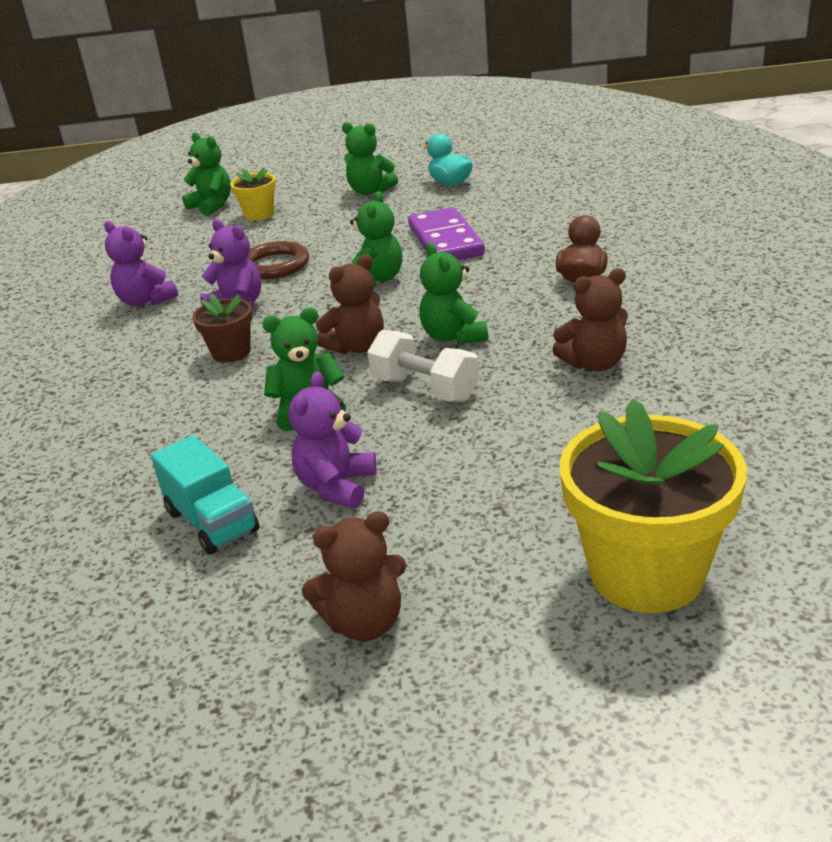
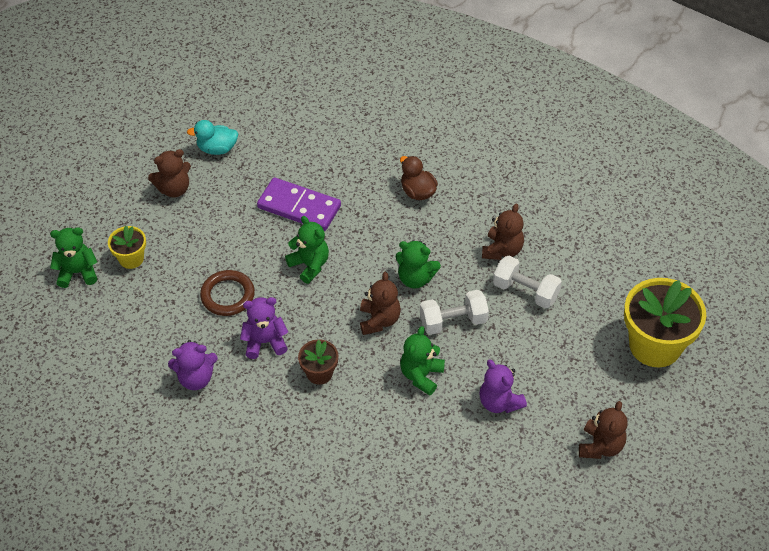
camera: 55 degrees left, 20 degrees up
(212, 521) = (479, 461): turquoise truck -> none
(370, 191) = (174, 189): green teddy bear -> brown teddy bear
(557, 411) = (525, 291): none -> white dumbbell

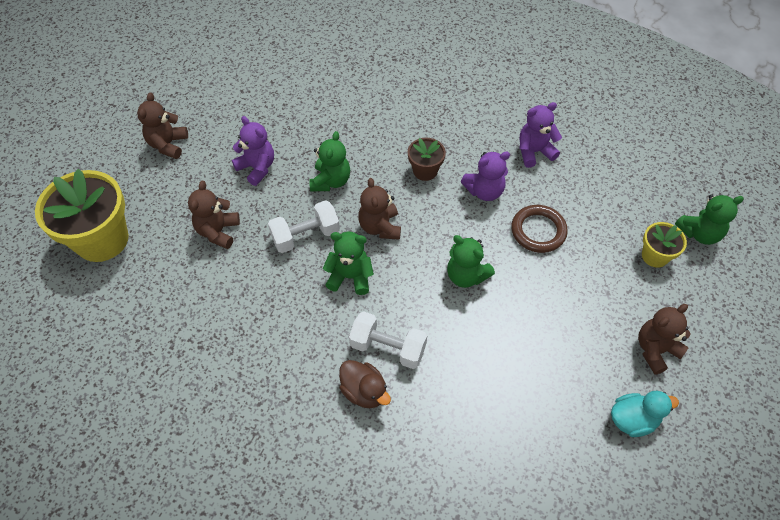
camera: 170 degrees right, 5 degrees up
(299, 207) = (500, 347): purple domino -> none
(502, 250) = (257, 325): brown teddy bear -> brown teddy bear (218, 231)
(525, 291) = (231, 279): white dumbbell -> white dumbbell (388, 348)

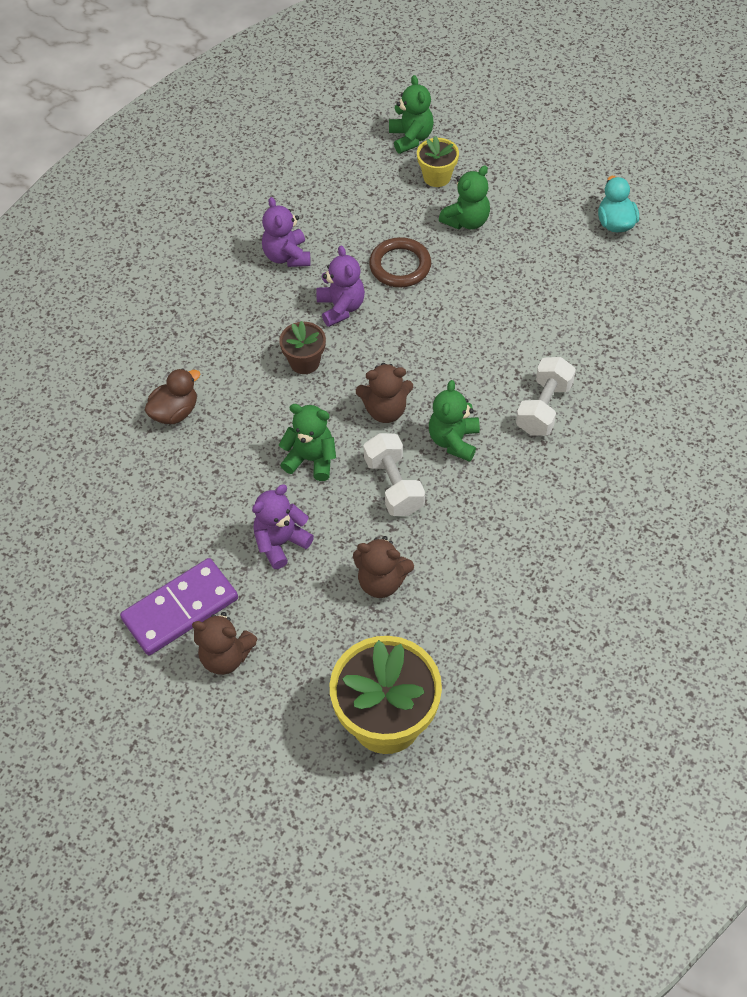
camera: 85 degrees left, 0 degrees up
(208, 117) = (180, 609): none -> purple domino
(364, 391) = (594, 430): brown duck -> brown duck (175, 412)
(466, 275) = (455, 334): green teddy bear -> green teddy bear (466, 221)
(655, 350) = (544, 195): brown teddy bear -> none

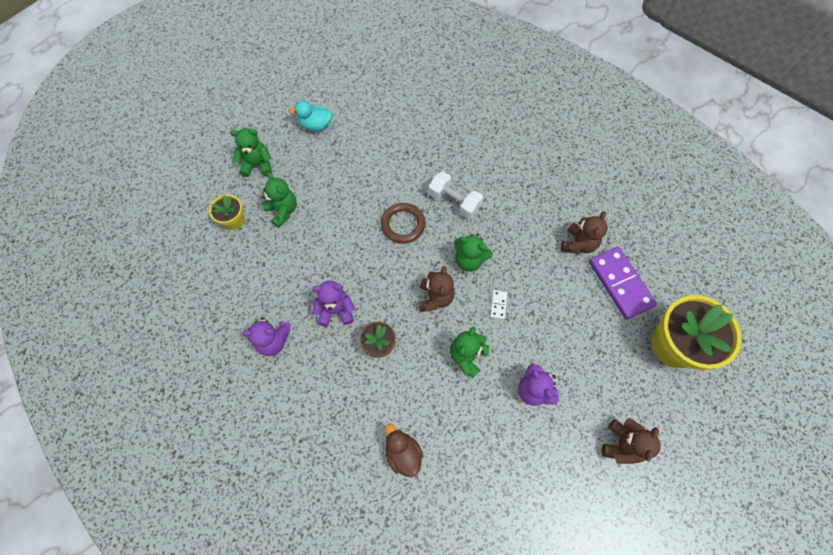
camera: 80 degrees left, 10 degrees up
(180, 609) = (580, 473): purple domino -> purple domino (620, 284)
(381, 581) = (572, 328): brown teddy bear -> brown teddy bear (578, 244)
(394, 485) = (498, 305): white dumbbell -> white domino
(400, 266) = (309, 262): brown ring -> brown ring (403, 224)
(411, 138) = (188, 229): green teddy bear -> green teddy bear (257, 165)

